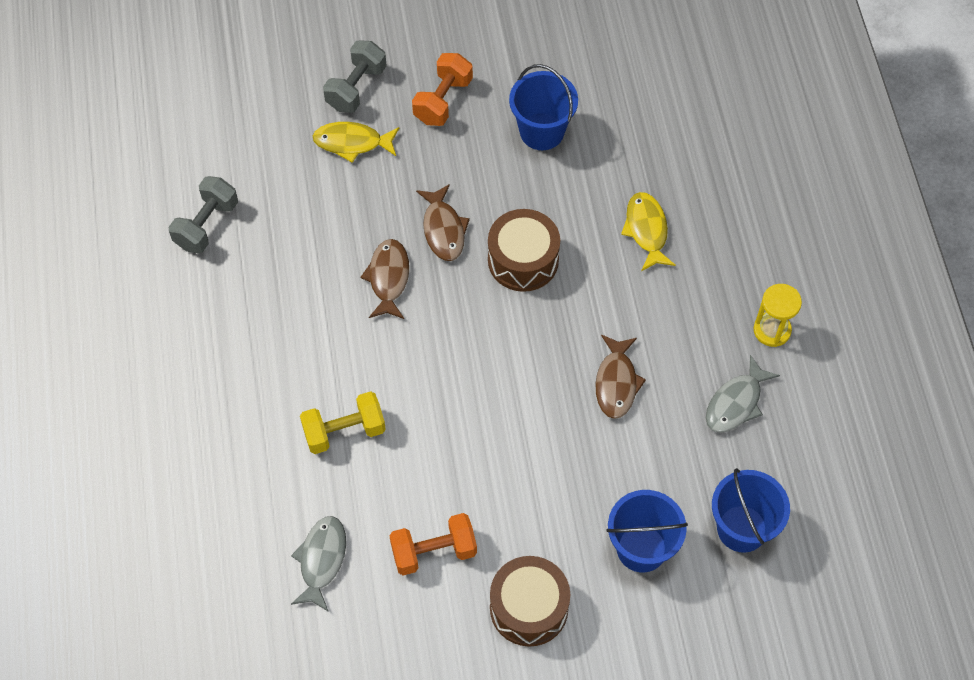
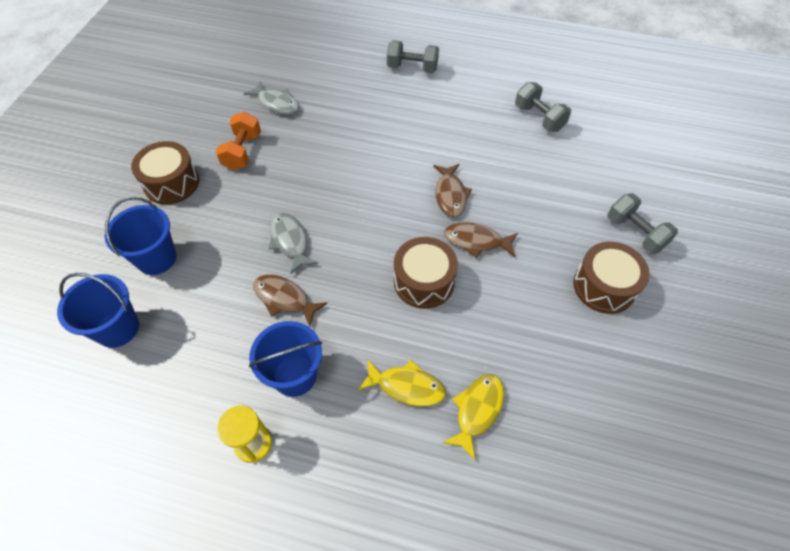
camera: 115 degrees right, 5 degrees down
(166, 413) = (412, 68): none -> grey dumbbell
(344, 431) = (350, 137): yellow dumbbell -> none
(352, 143) = (580, 213): yellow fish -> yellow fish (477, 411)
(388, 278) = (450, 195): brown fish -> brown fish turned 60 degrees clockwise
(443, 100) = (604, 286): orange dumbbell -> brown drum
(542, 131) = (545, 348): blue bucket -> blue bucket (295, 375)
(736, 403) = (211, 377): grey fish -> grey fish (290, 241)

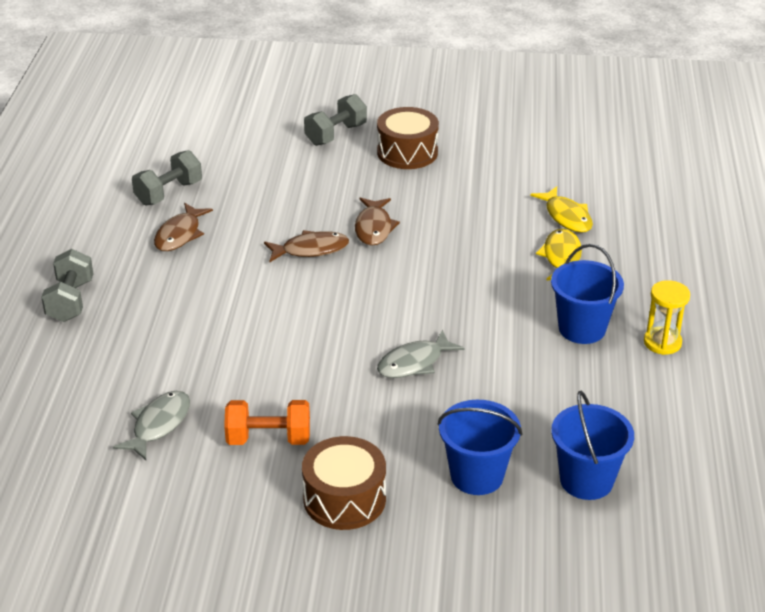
camera: 100 degrees left, 20 degrees down
(284, 299) = (495, 352): brown fish -> brown fish (180, 234)
(424, 281) = (438, 258): brown drum -> none
(477, 411) = (566, 216): yellow fish -> yellow fish turned 135 degrees counterclockwise

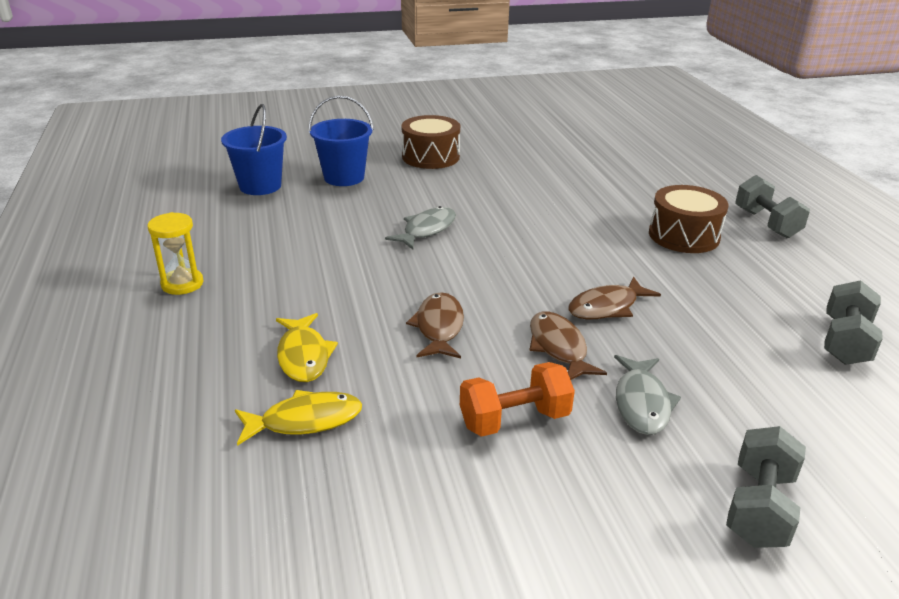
camera: 160 degrees right, 5 degrees down
(158, 425) = (590, 169): grey fish -> grey fish (642, 403)
(180, 234) = (761, 296): brown fish -> brown fish (439, 327)
(268, 439) = (506, 173): orange dumbbell -> orange dumbbell (514, 420)
(407, 152) = (610, 495): brown drum -> brown drum (683, 235)
(566, 216) = (305, 420): yellow fish -> yellow fish turned 120 degrees clockwise
(582, 328) = (271, 282): blue bucket -> none

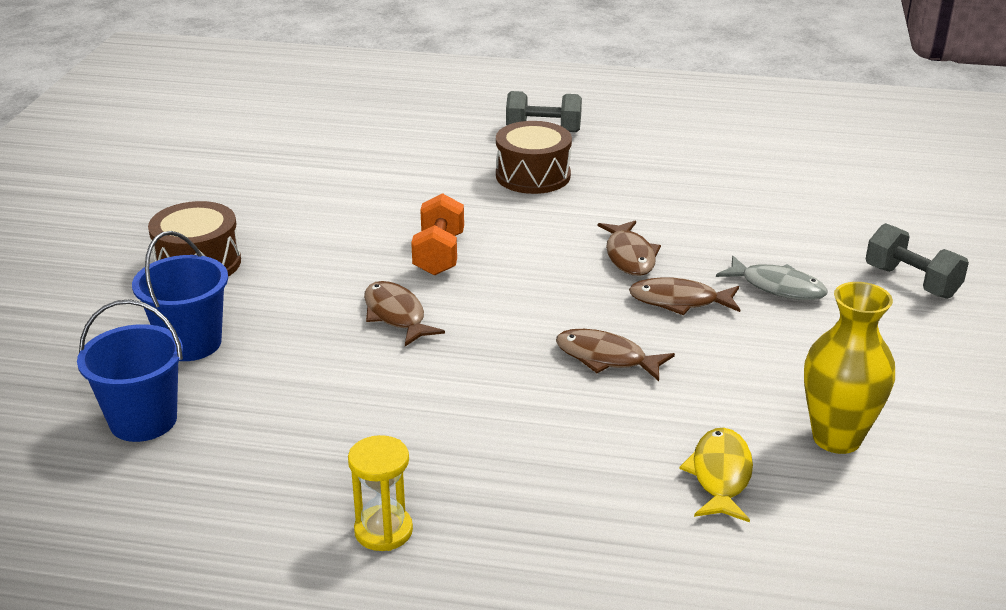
camera: 65 degrees left, 0 degrees up
(304, 356) = (607, 457): yellow fish -> none
(400, 488) = (836, 438): none -> yellow vase
(426, 230) = (396, 315): grey fish -> brown fish
(514, 420) = (772, 355): orange dumbbell -> orange dumbbell (439, 254)
(845, 342) = (743, 173): grey dumbbell -> none

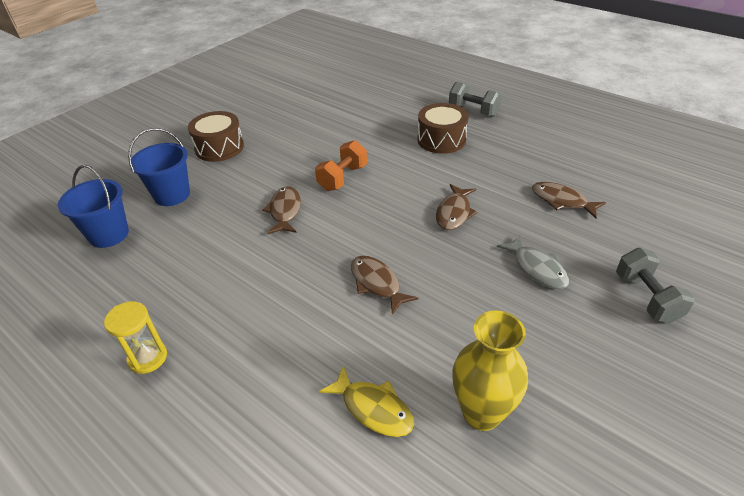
camera: 30 degrees right, 10 degrees up
(679, 301) = (459, 257): brown fish -> brown fish (562, 201)
(720, 476) = (373, 408): yellow fish -> yellow fish turned 90 degrees clockwise

